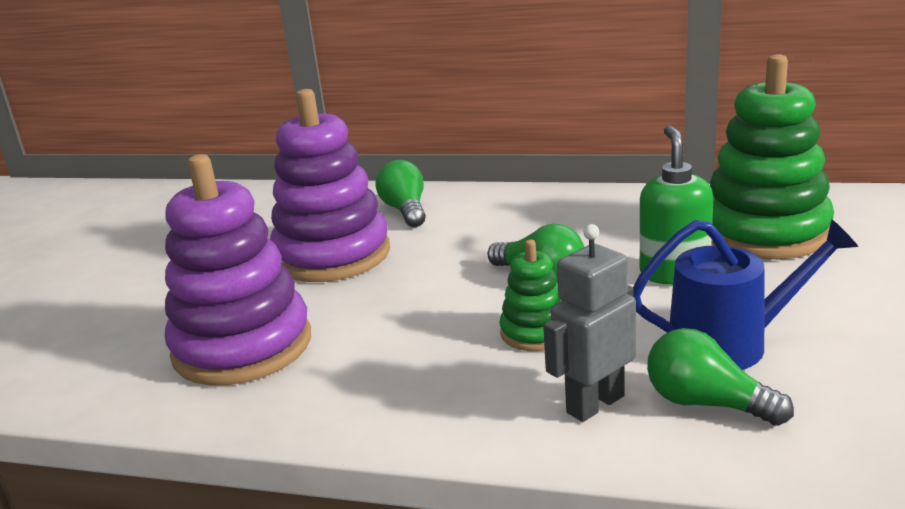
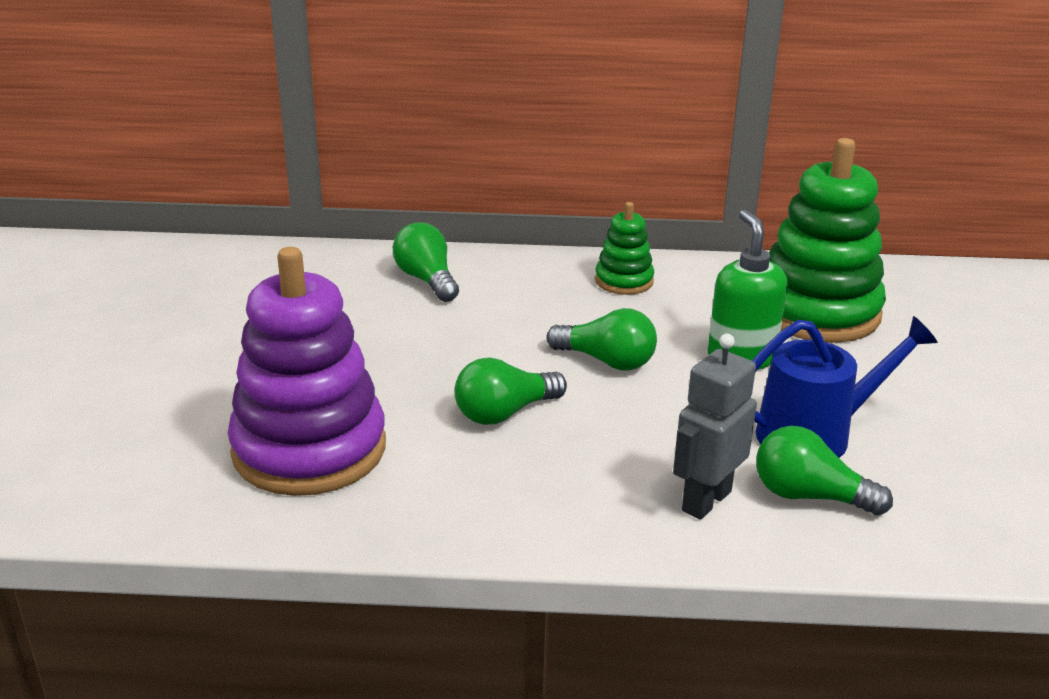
camera: 15 degrees left, 5 degrees up
(332, 255) = (365, 337): purple stacking toy -> none
(428, 319) = (504, 413): none -> green light bulb
(535, 332) = (622, 426): green stacking toy -> green stacking toy (624, 281)

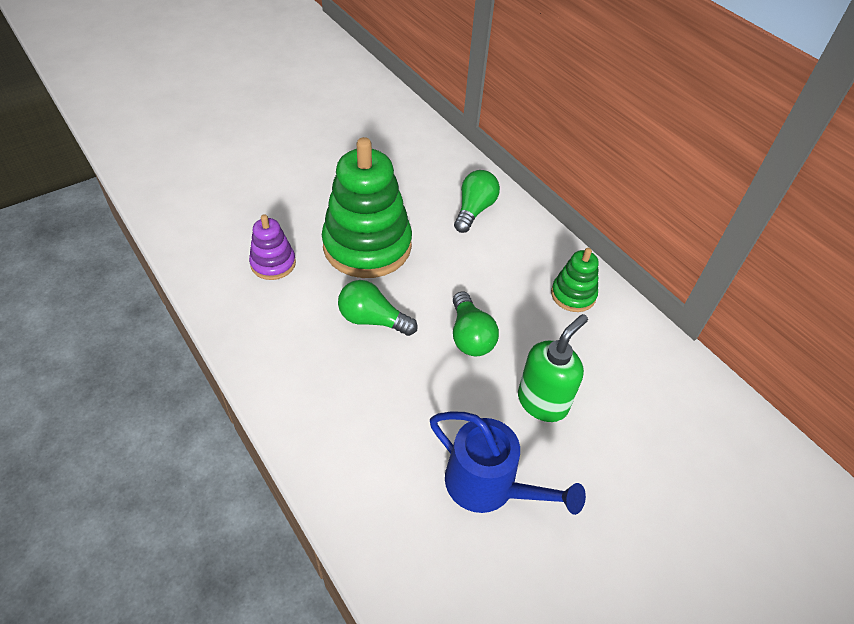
camera: 50 degrees right, 20 degrees up
(309, 449) = (273, 263): purple stacking toy -> purple stacking toy, size x0.49
(705, 500) = (366, 459): grey robot -> none
(809, 496) = (415, 513): green light bulb -> none
(817, 312) = (650, 417): green stacking toy -> green stacking toy (367, 246)

